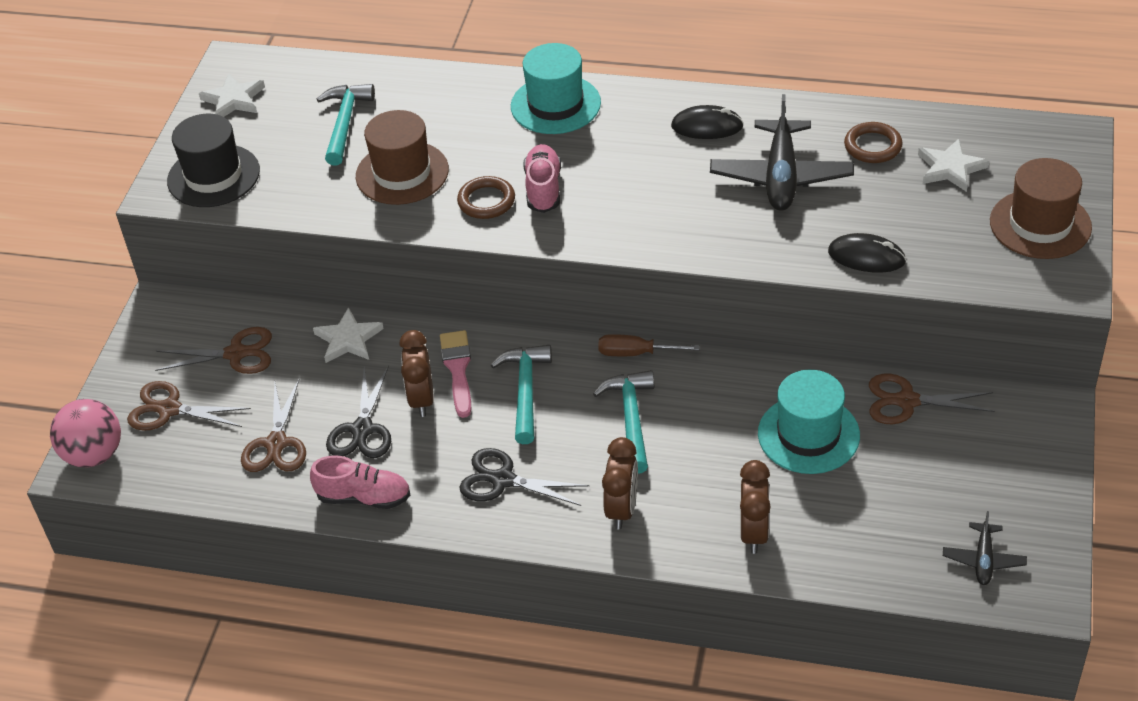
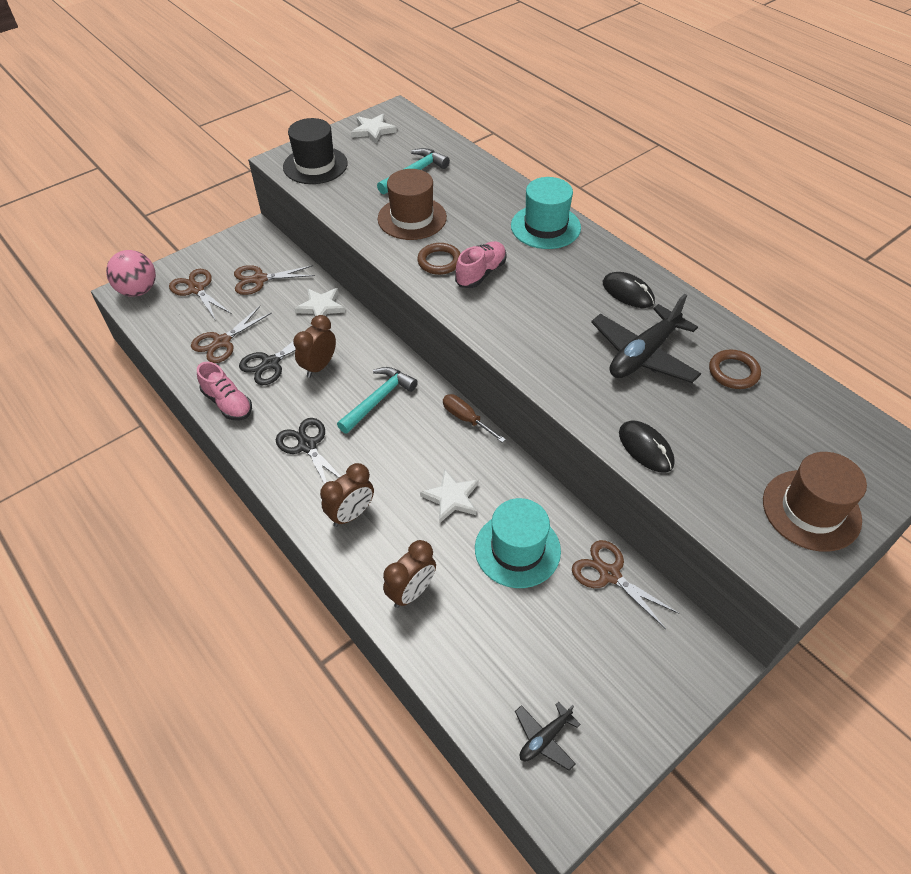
camera: 35 degrees right, 5 degrees up
(236, 354) = (259, 279): brown scissors -> brown scissors turned 135 degrees clockwise
(458, 369) = (357, 361): pink brush -> none
(631, 419) = (419, 459): turquoise hammer -> none
(950, 168) = (779, 422): white star -> white star (451, 498)

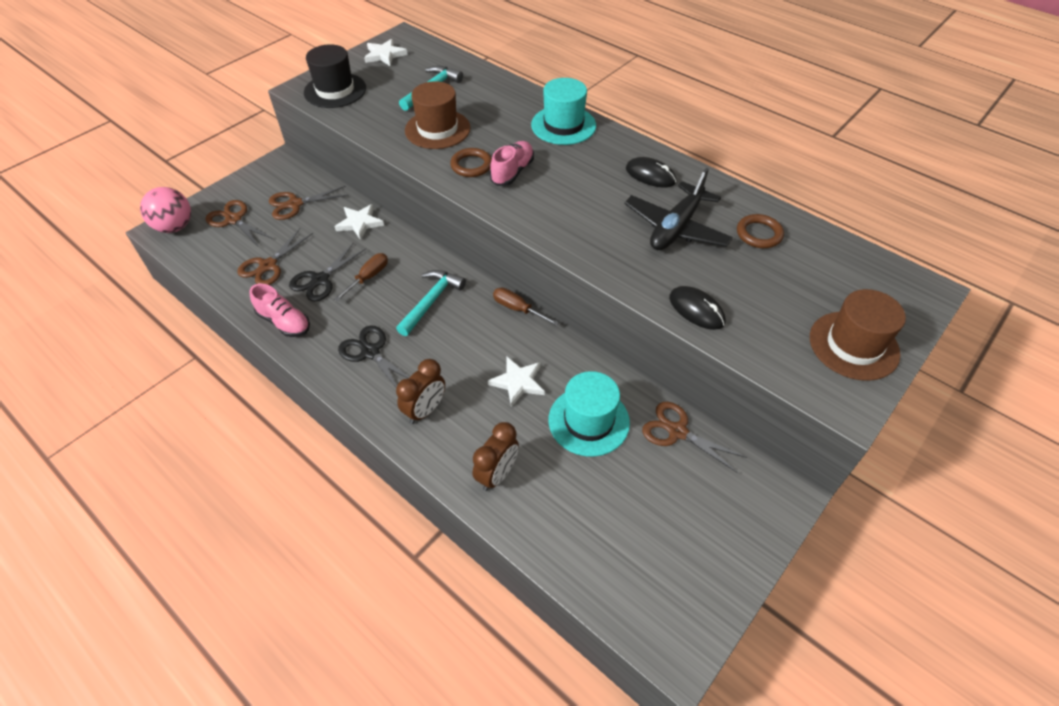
camera: 10 degrees left, 0 degrees up
(319, 366) = (368, 277): brown clock -> brown screwdriver
(544, 738) = (649, 590): black plane -> none

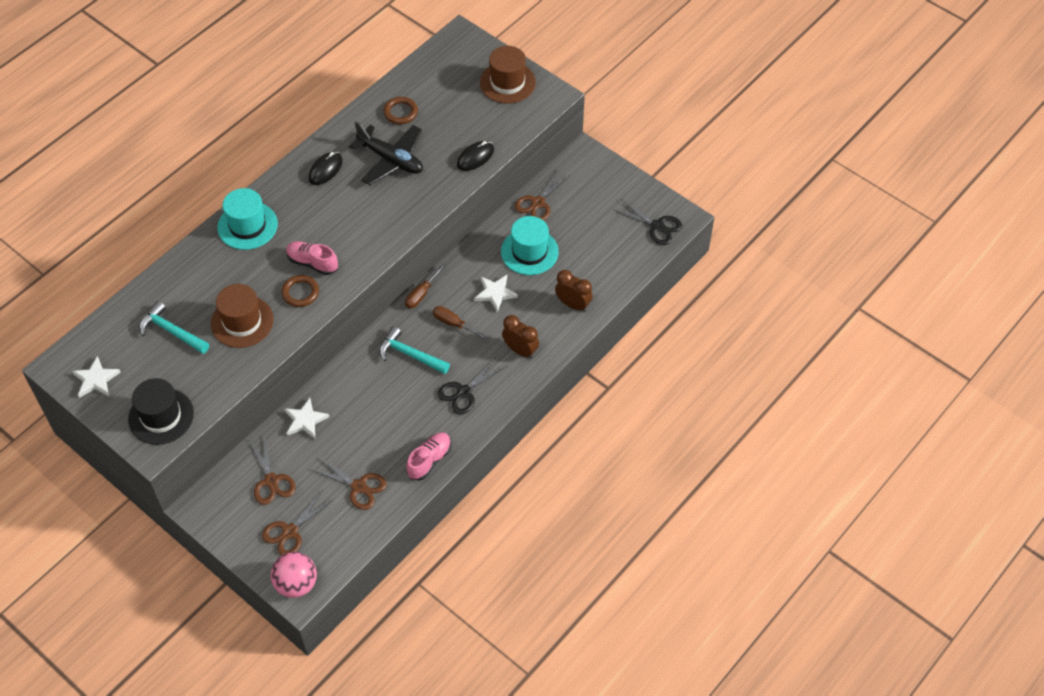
camera: 90 degrees left, 5 degrees up
(320, 280) = (380, 441): black scissors -> black scissors (657, 226)
(368, 277) = (379, 404): brown screwdriver -> brown screwdriver (453, 324)

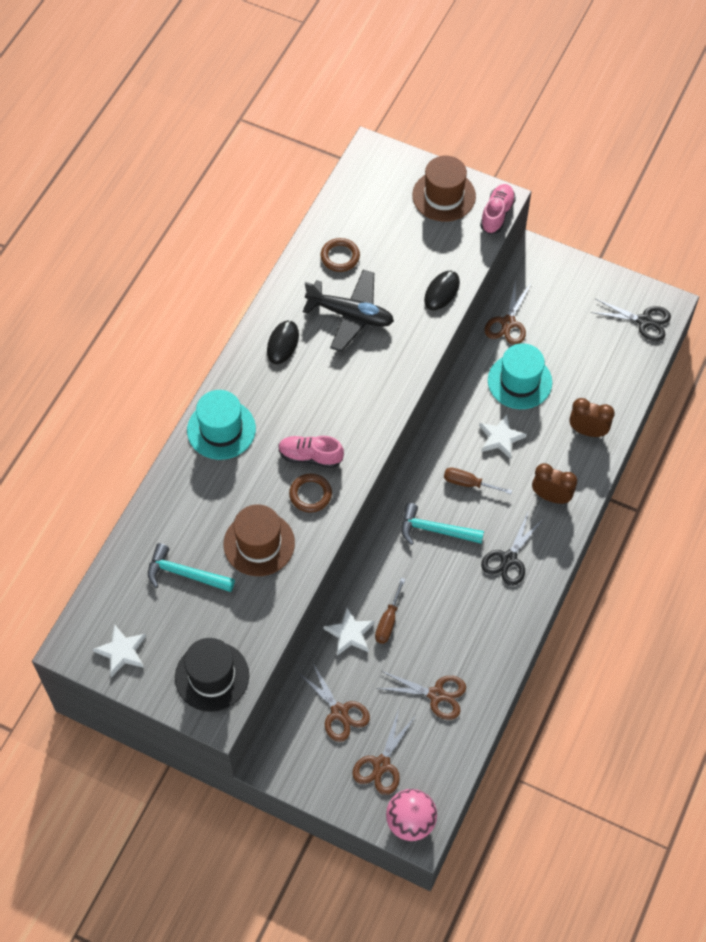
camera: 15 degrees left, 5 degrees up
(421, 294) = (421, 457): brown screwdriver -> brown screwdriver (388, 620)
(429, 460) = (500, 645): pink shoe -> pink shoe (497, 214)

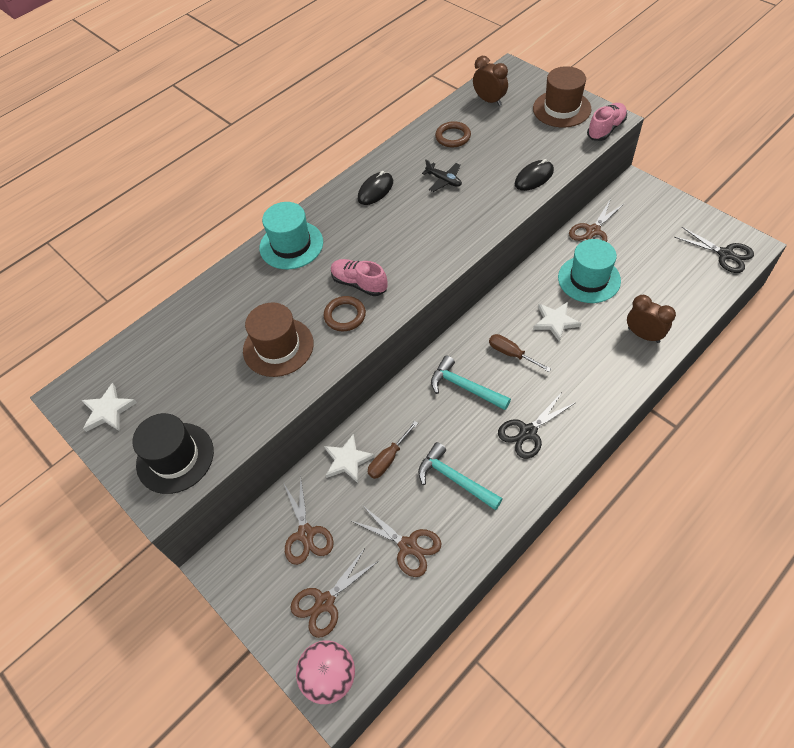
camera: 25 degrees right, 5 degrees down
(184, 574) = (199, 356): turquoise hammer -> turquoise hammer (454, 479)
(350, 315) = (444, 180): black plane -> black plane, size x0.51
(551, 497) = (589, 385): brown clock -> brown clock (489, 101)

